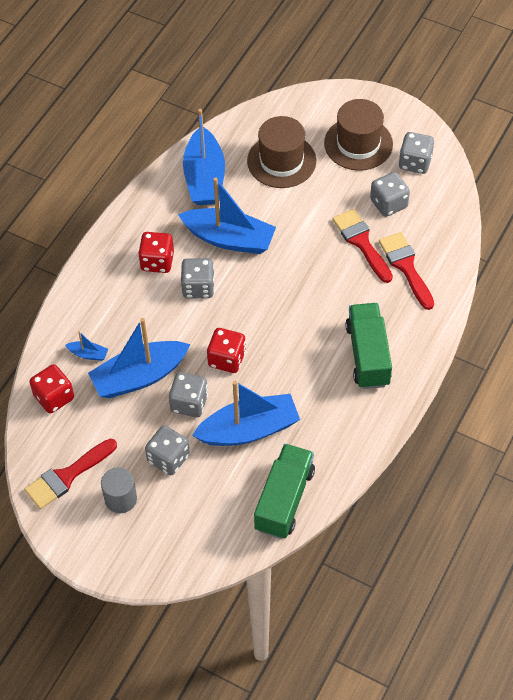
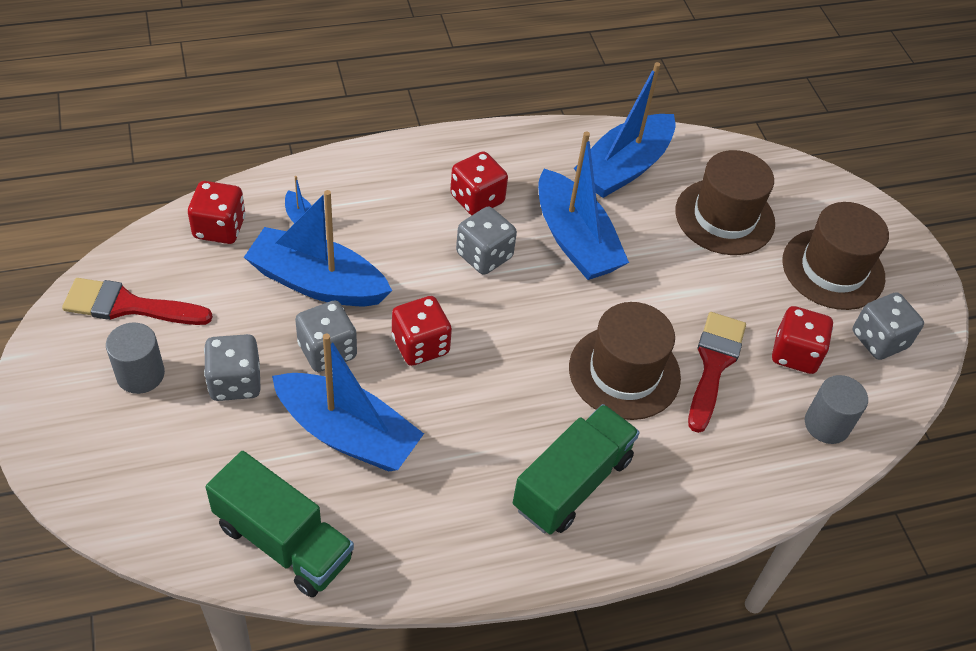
camera: 40 degrees right, 5 degrees down
(284, 499) = (283, 541): green truck -> green truck turned 60 degrees clockwise
(329, 283) = (624, 372): none -> brown hat
(388, 204) = (795, 354): grey dice -> red dice
(406, 267) = (735, 434): red brush -> none
(437, 225) = (826, 424): none -> grey cylinder

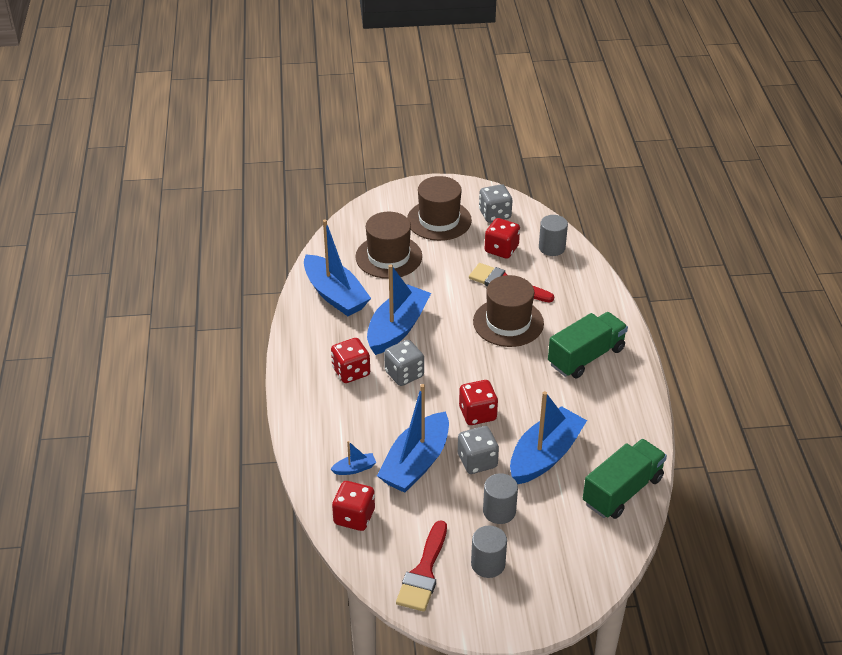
camera: 75 degrees left, 10 degrees down
(235, 382) = (499, 511): grey dice -> grey cylinder
(572, 483) = (586, 357): green truck -> green truck turned 90 degrees clockwise
(575, 240) = (397, 328): blue boat -> blue boat turned 45 degrees counterclockwise

